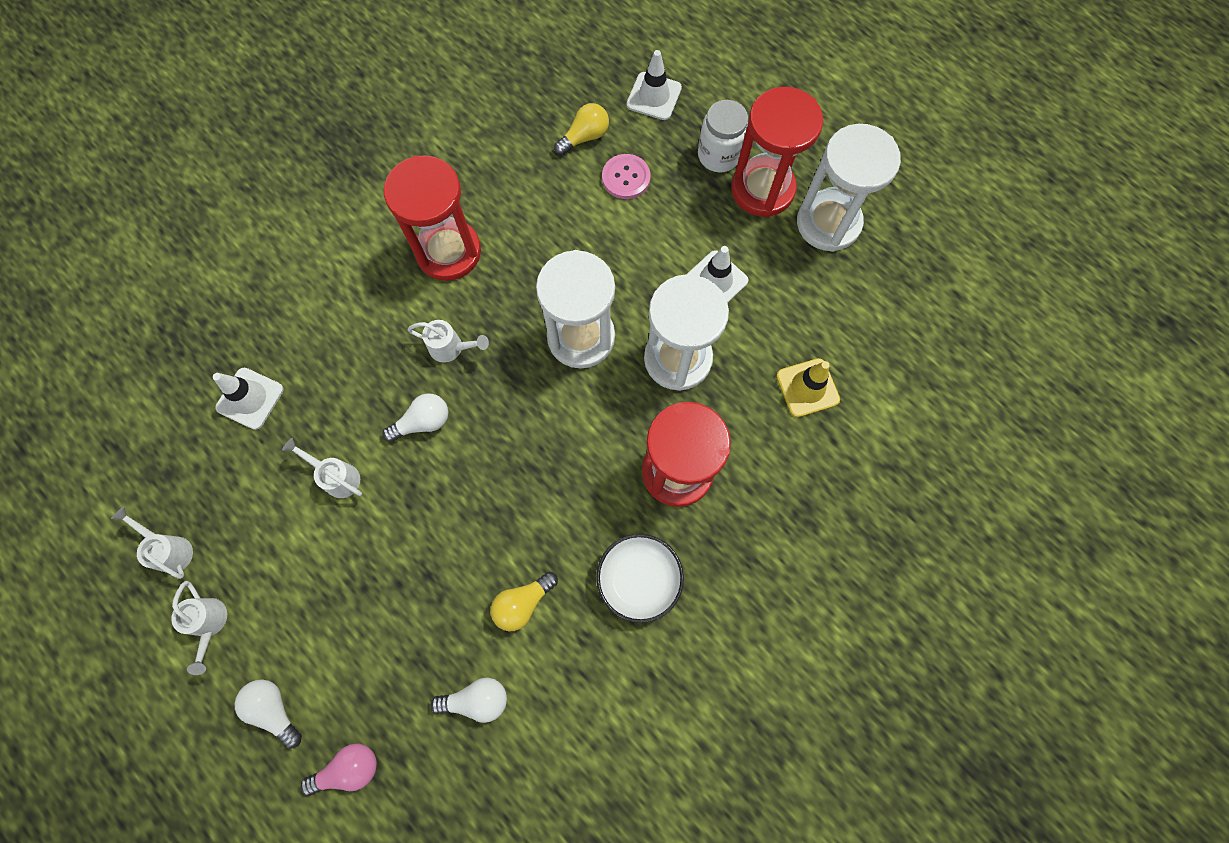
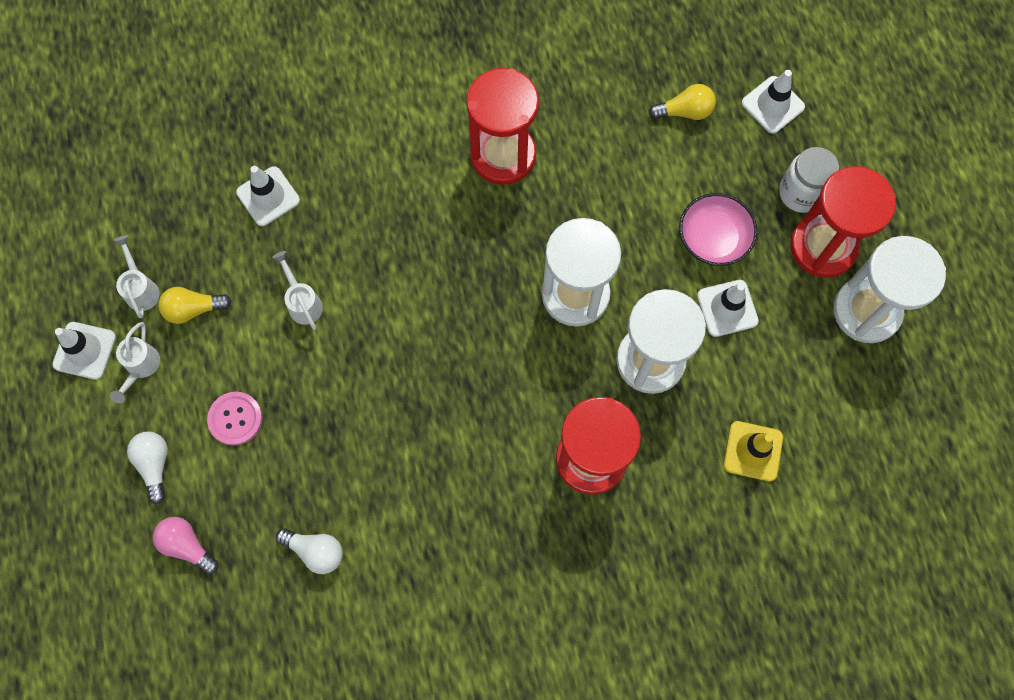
camera: 30 degrees right, 0 degrees up
(143, 640) = (84, 350): none -> white traffic cone
(349, 768) = (187, 545): pink light bulb -> pink light bulb turned 150 degrees counterclockwise
(423, 422) = (398, 295): white light bulb -> none
(451, 348) = (458, 243): white watering can -> none
(523, 603) = (396, 495): yellow light bulb -> yellow light bulb (193, 309)
(626, 178) = (701, 169): pink button -> pink button (235, 419)
(639, 579) = (504, 532): white bowl -> none
(670, 228) = (713, 238): none -> pink bowl

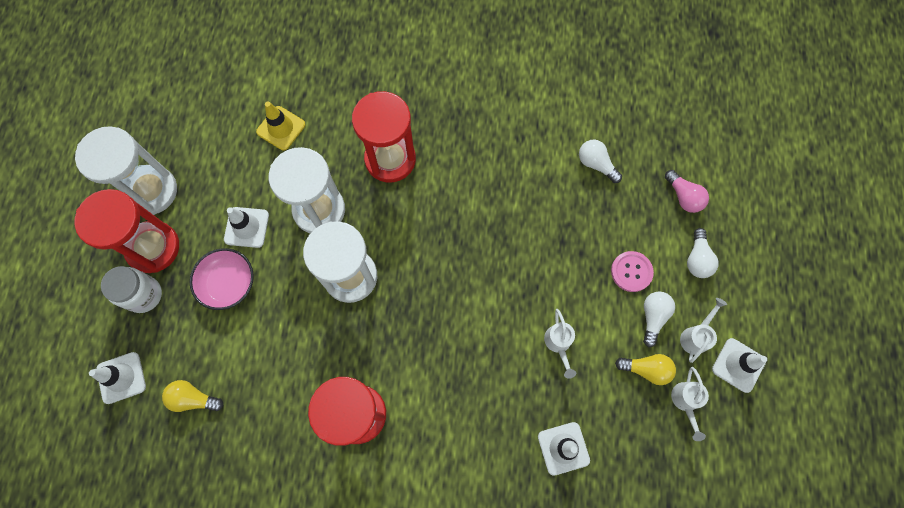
camera: 160 degrees left, 0 degrees up
(197, 372) = (653, 317): none -> white light bulb

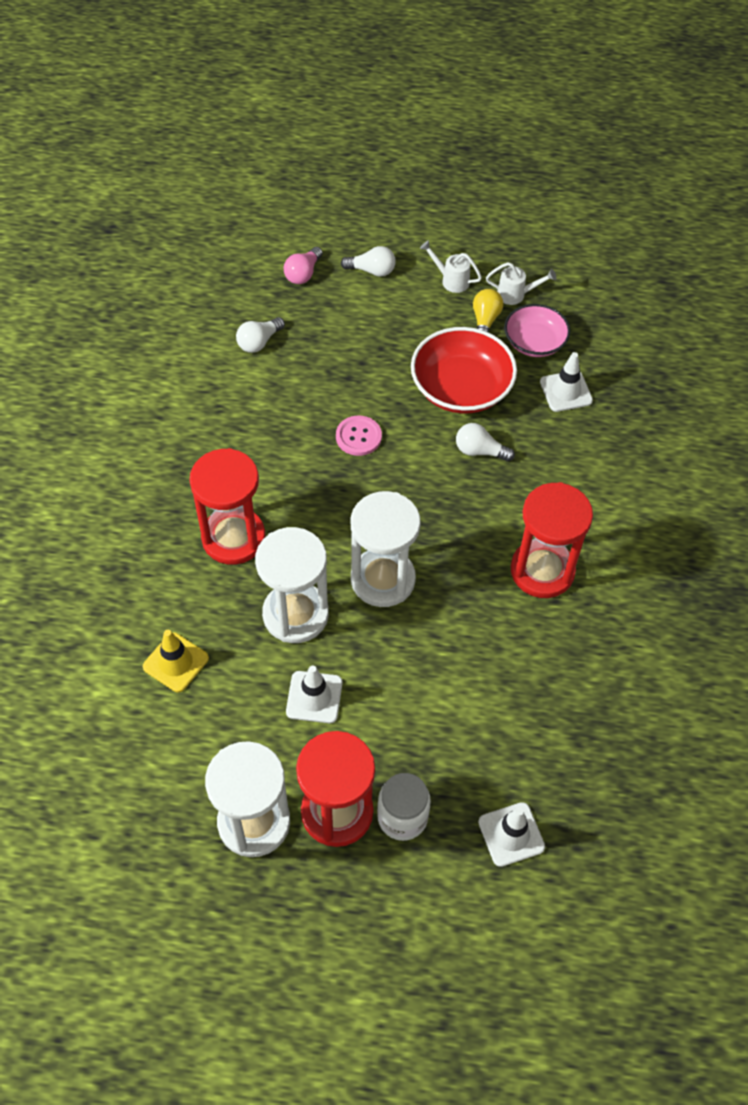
camera: 90 degrees left, 15 degrees down
(193, 398) = (533, 745): yellow light bulb -> none
(228, 283) = (388, 715): pink bowl -> pink bowl (534, 342)
(558, 344) = (461, 388): white watering can -> red bowl
(631, 272) = (384, 323): pink button -> pink button (358, 437)
(653, 317) = (432, 310): white light bulb -> white light bulb (479, 451)
(683, 197) = (303, 274): pink light bulb -> pink light bulb turned 150 degrees clockwise
(738, 365) = (479, 253): white traffic cone -> none

